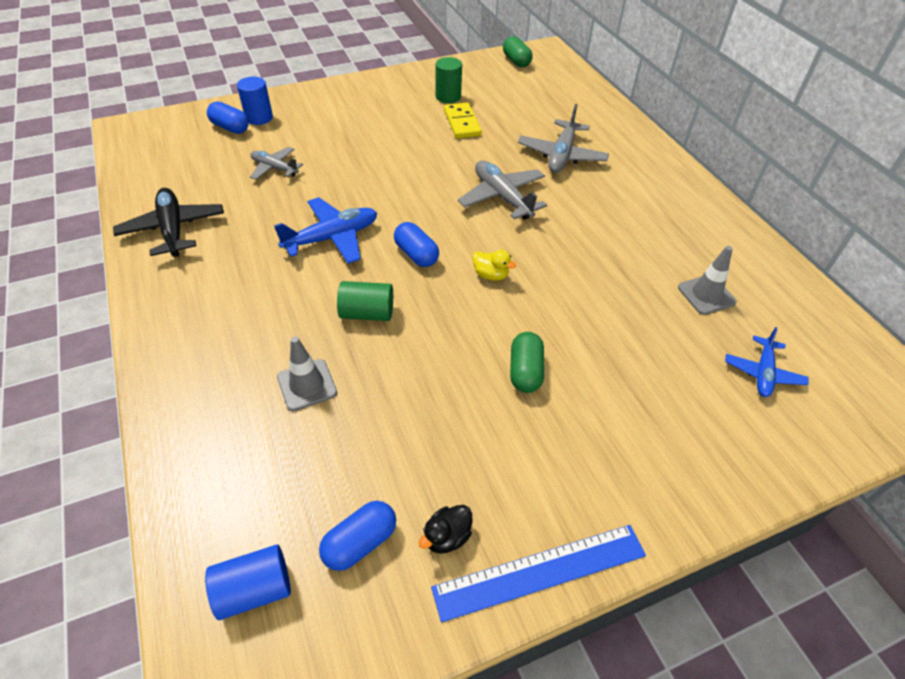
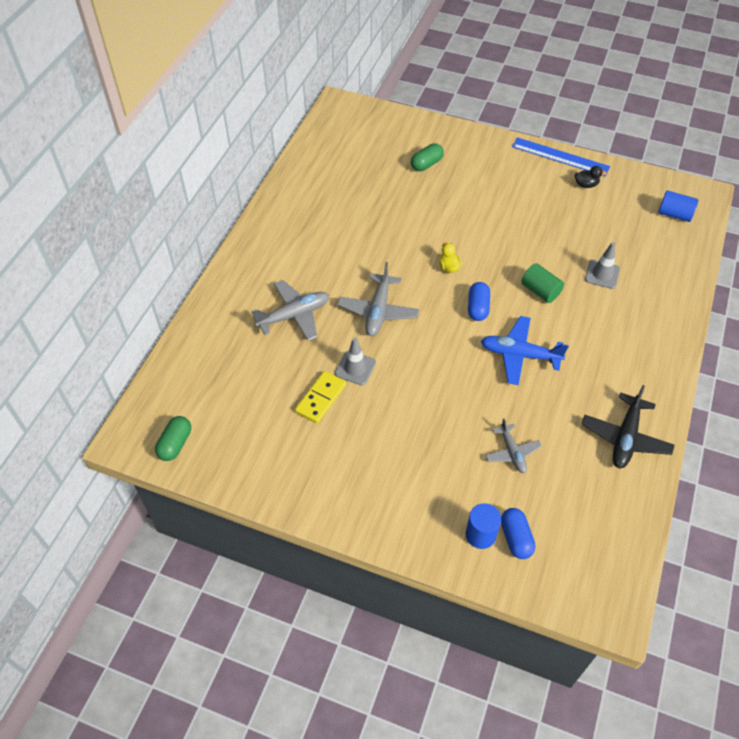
camera: 135 degrees left, 5 degrees up
(360, 542) = (622, 203): blue capsule -> none
(448, 97) = (294, 439): green cylinder -> none
(525, 371) = (488, 214): green capsule -> green capsule (426, 164)
(706, 295) = (352, 186): grey traffic cone -> grey traffic cone (355, 368)
(763, 373) = (383, 148): blue plane -> none

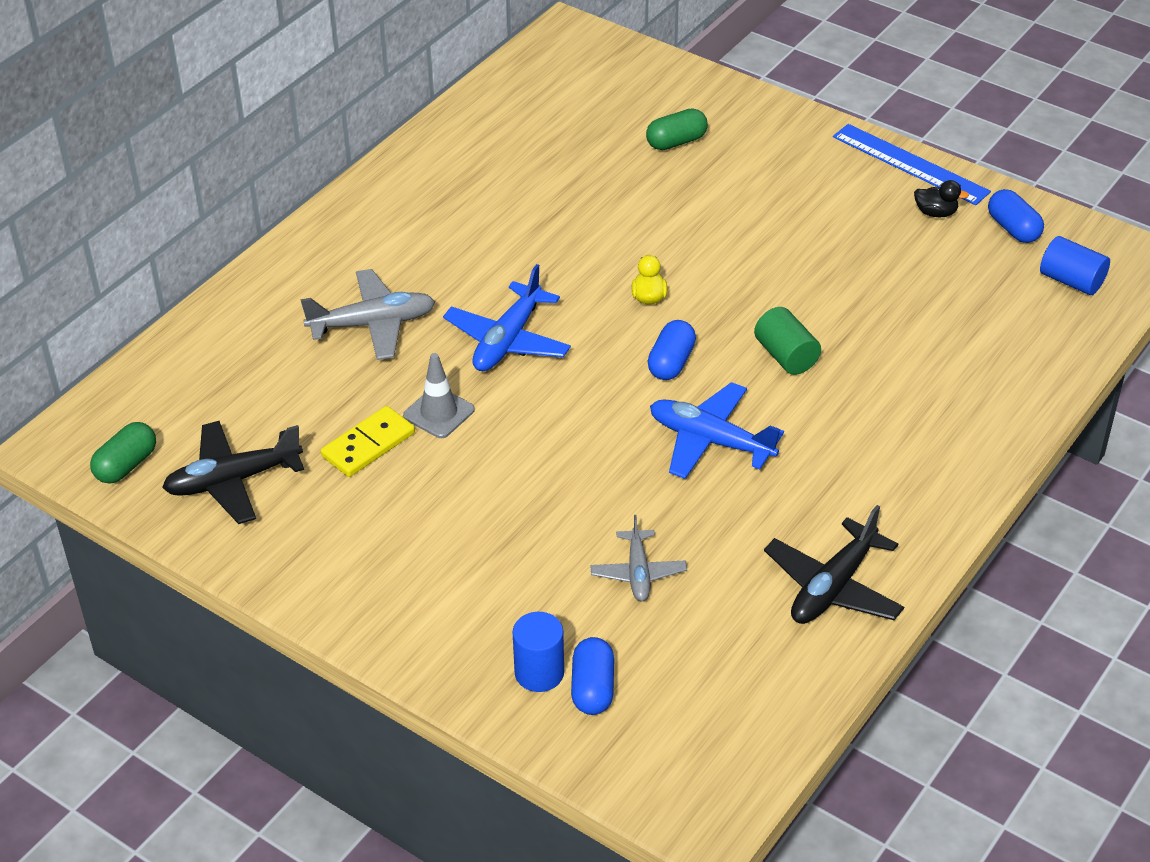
camera: 15 degrees right, 10 degrees down
(246, 441) = (233, 480): none -> black plane
(378, 311) = (508, 340): grey plane -> blue plane
(602, 274) = (902, 349): grey traffic cone -> none
(631, 187) = (1013, 229): none -> blue capsule

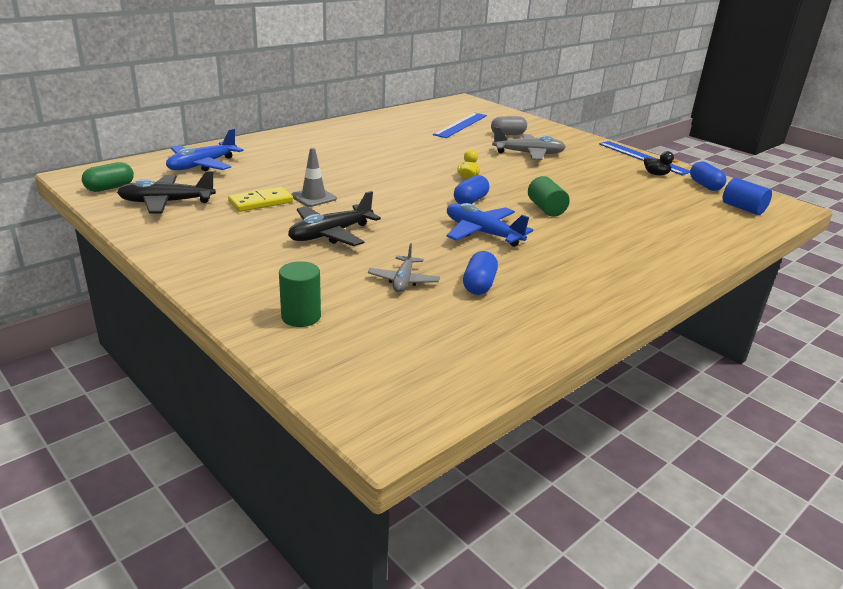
camera: 10 degrees right, 15 degrees down
(372, 324) = (298, 163): grey plane -> grey plane (528, 154)
(508, 340) = (374, 179): blue plane -> blue plane (202, 165)
(539, 673) = (301, 317): blue cylinder -> green cylinder
(589, 129) = (461, 125): none -> blue ruler
(592, 688) = (336, 332): blue capsule -> blue capsule (479, 285)
(676, 142) = (508, 134): green capsule -> grey capsule
(833, 587) = (547, 311): black plane -> black plane (331, 234)

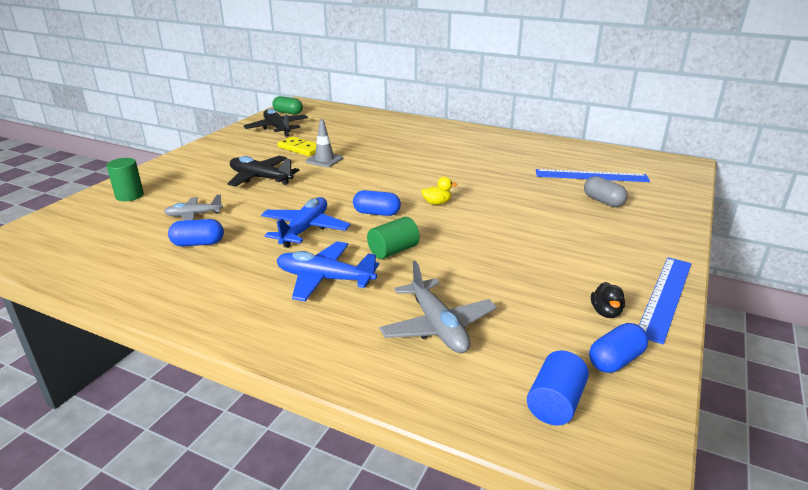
camera: 70 degrees right, 0 degrees up
(202, 165) = (350, 121): blue plane -> blue plane (325, 279)
(528, 154) = (553, 221): grey plane -> grey plane (438, 326)

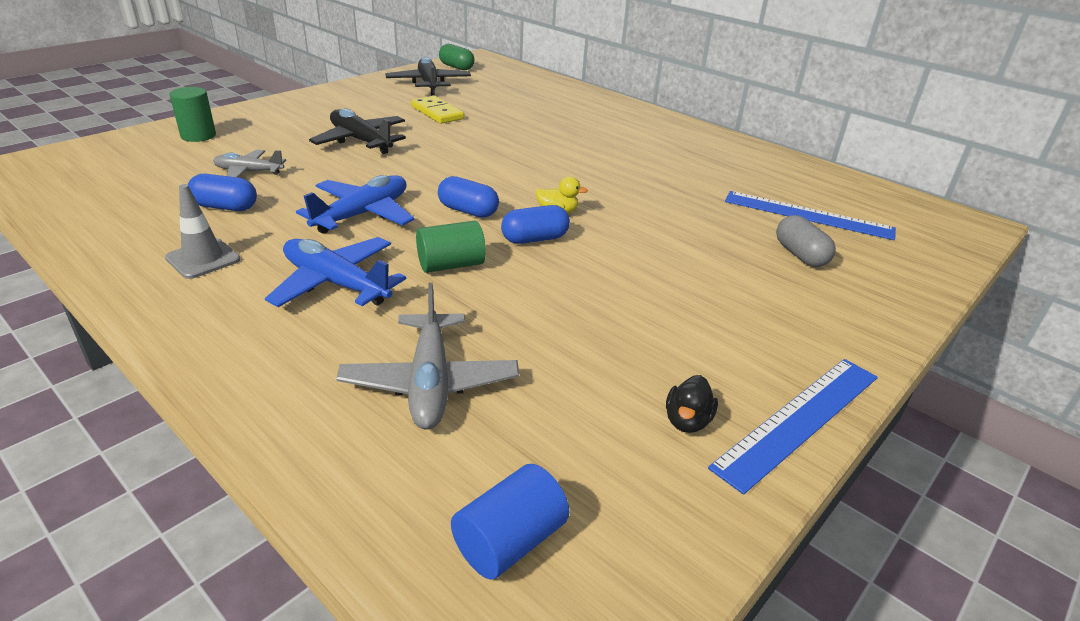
camera: 15 degrees right, 5 degrees up
(324, 160) = (455, 131): grey traffic cone -> grey traffic cone (203, 259)
(615, 360) = (649, 500): blue capsule -> blue capsule (534, 239)

